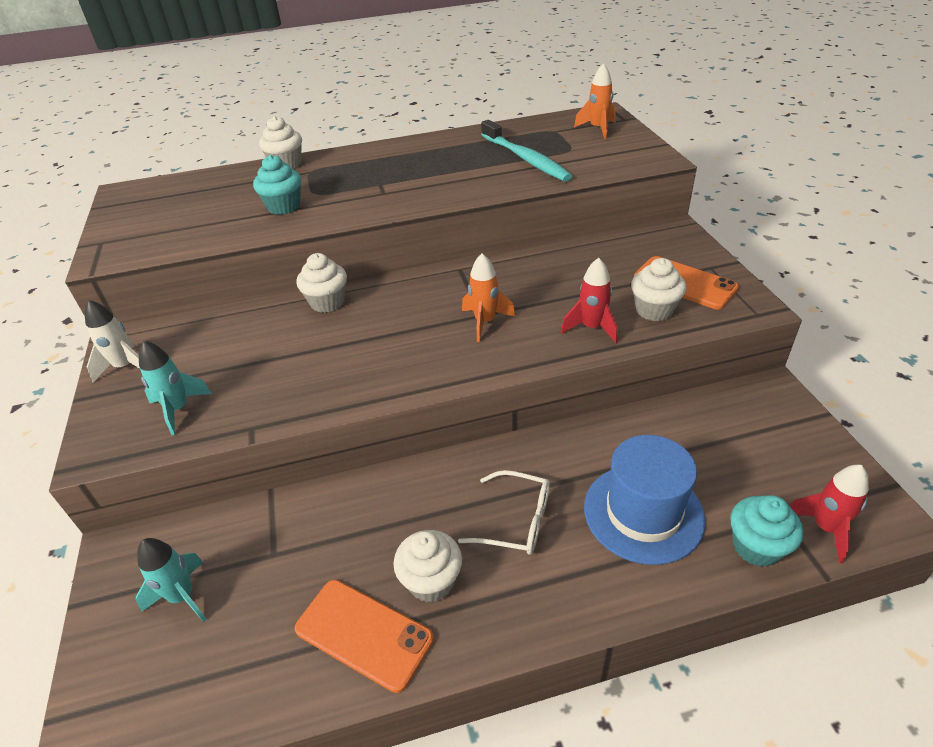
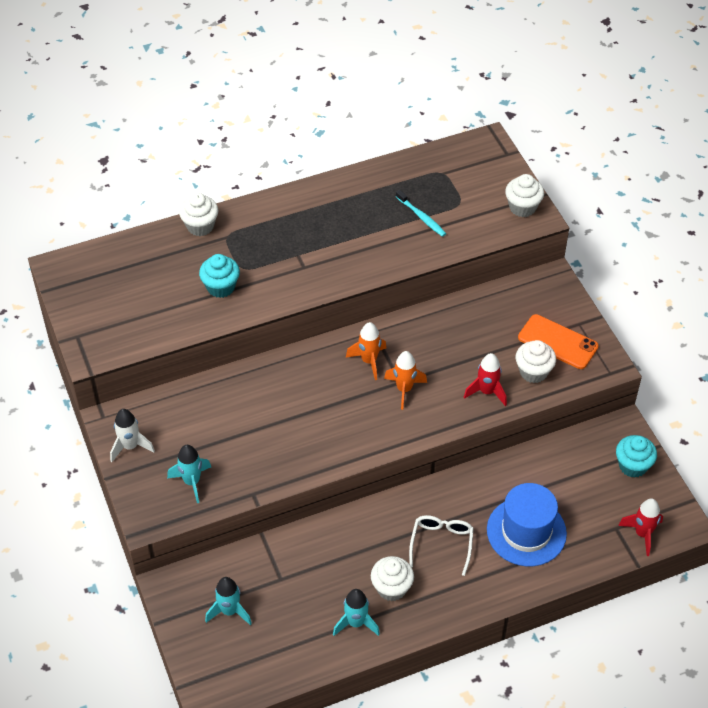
camera: 10 degrees left, 10 degrees up
(327, 302) = (271, 373): white cupcake -> white cupcake (522, 207)
(364, 634) = (356, 623): orange phone -> turquoise rocket
(516, 521) = (441, 544): white glasses -> white glasses turned 90 degrees counterclockwise
(525, 159) = (421, 217): turquoise toothbrush -> turquoise toothbrush, size x0.57
(598, 129) = (483, 170): orange rocket -> orange rocket (369, 361)
(756, 547) = (597, 549): turquoise cupcake -> turquoise cupcake (633, 466)

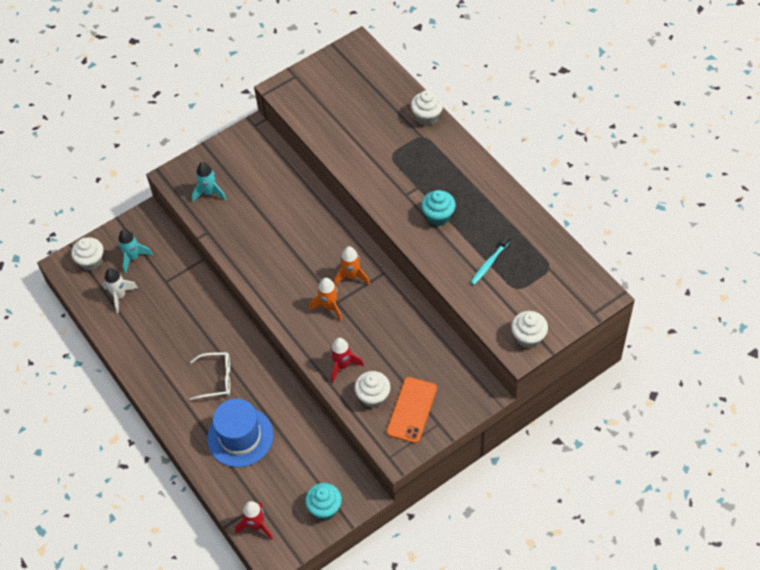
camera: 80 degrees right, 5 degrees up
(130, 446) = (232, 148): white rocket -> white rocket (120, 296)
(221, 287) = (367, 147): turquoise cupcake -> turquoise cupcake (438, 216)
(356, 623) = (137, 337): turquoise rocket -> none
(391, 588) = (170, 354): white cupcake -> white cupcake (91, 261)

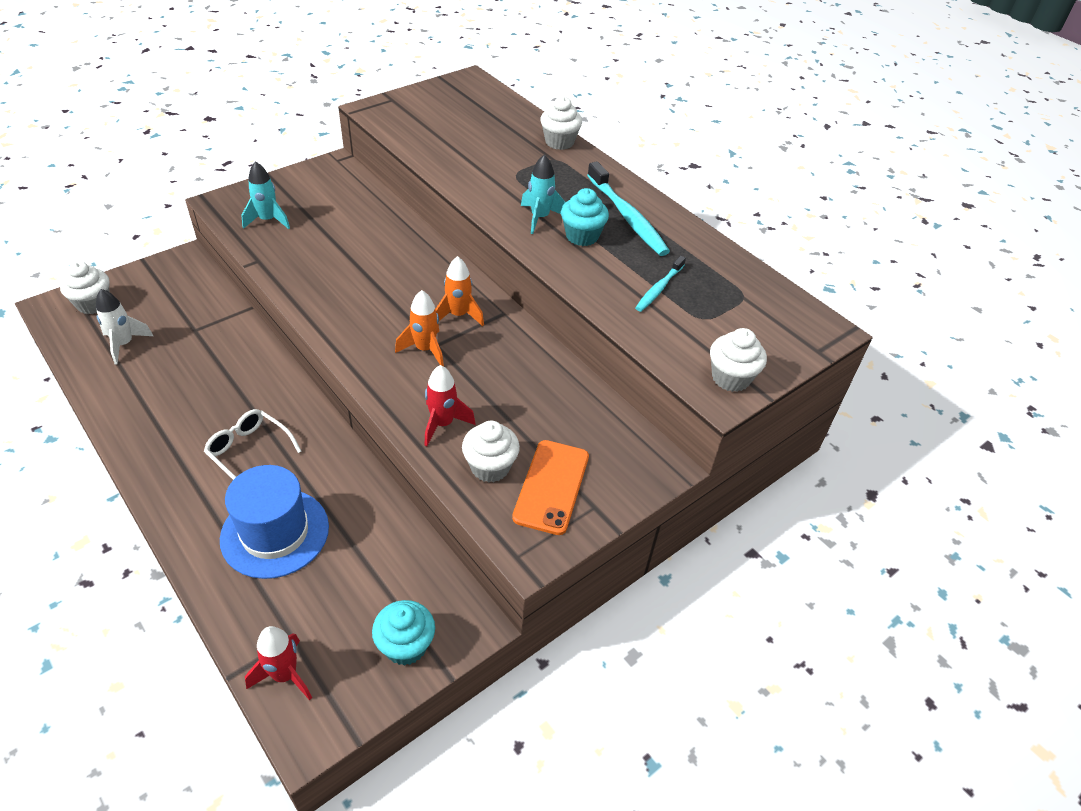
camera: 10 degrees left, 10 degrees down
(133, 257) = (154, 302): turquoise rocket -> turquoise rocket (540, 218)
(216, 379) = (249, 451): white glasses -> white glasses turned 135 degrees counterclockwise
(473, 195) = (627, 217): none -> turquoise toothbrush

